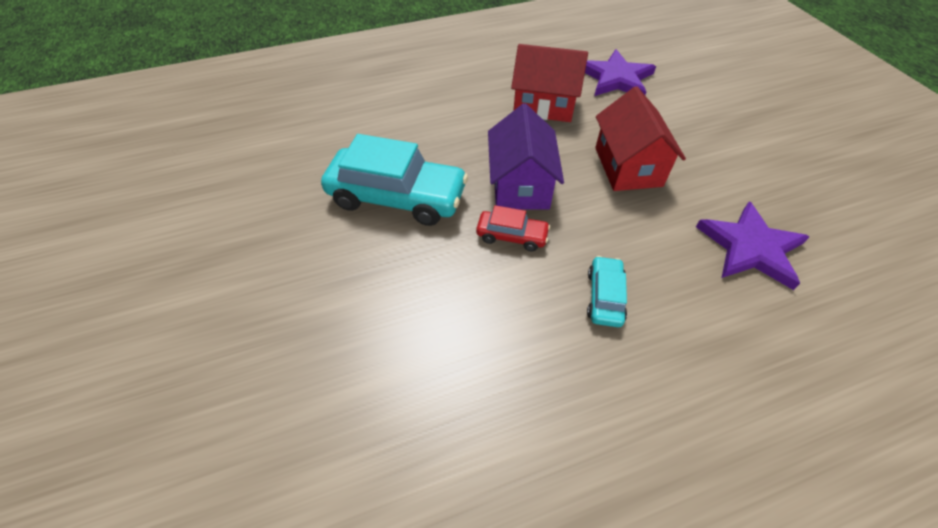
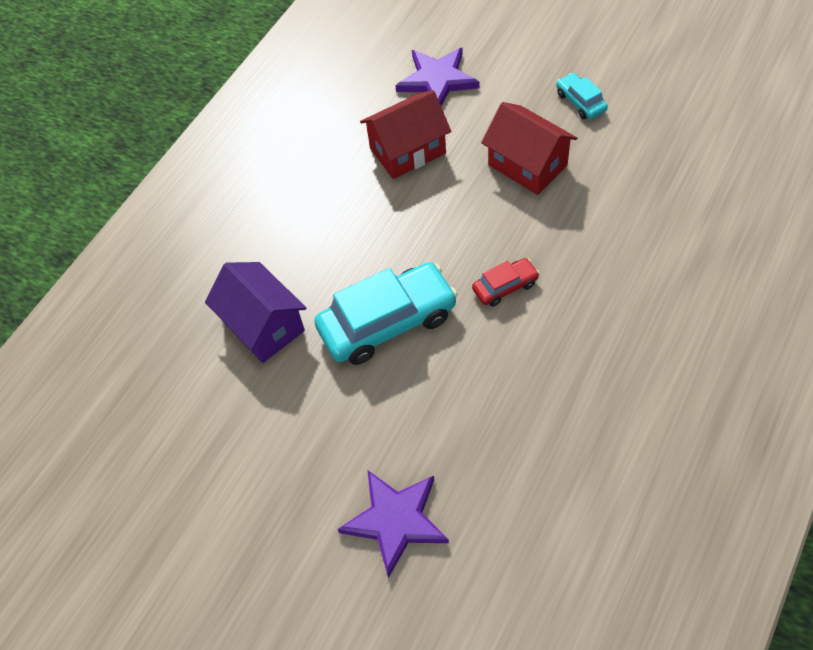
camera: 35 degrees left, 5 degrees up
(520, 185) = (468, 240): purple house -> purple house (263, 326)
(604, 297) = (608, 283): turquoise car -> turquoise car (580, 102)
(751, 248) = (662, 174): purple star -> purple star (395, 520)

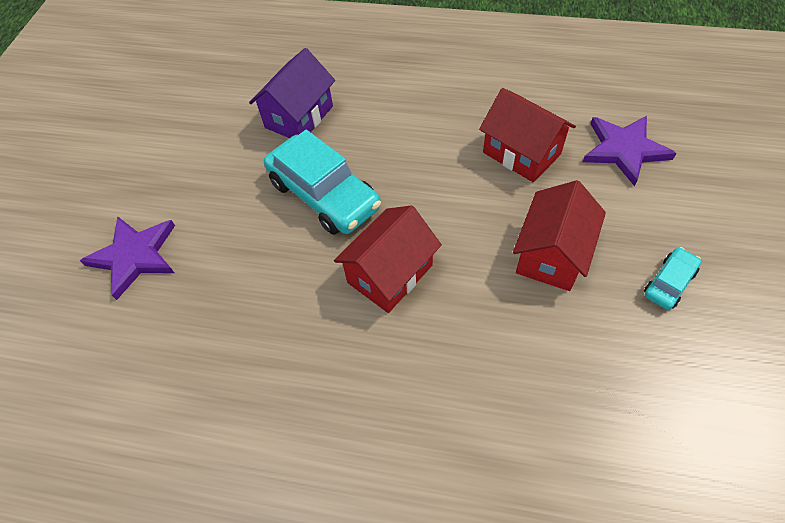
camera: 70 degrees right, 0 degrees up
(505, 287) = (390, 274): red car -> red house

